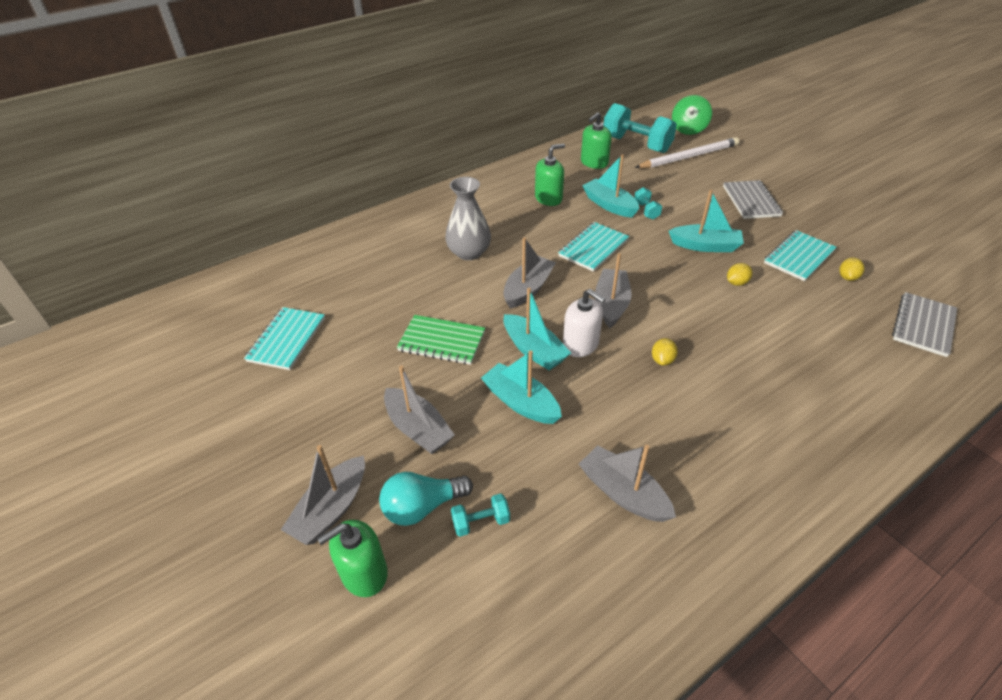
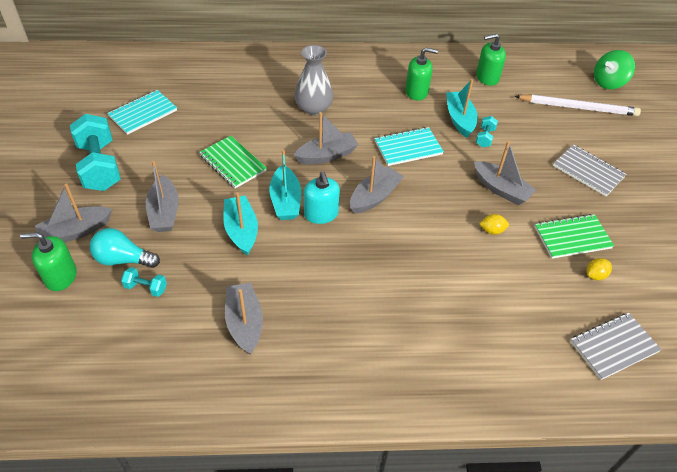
camera: 30 degrees right, 5 degrees up
(581, 344) = (321, 214): white soap dispenser -> turquoise soap dispenser
(636, 144) = (543, 76): turquoise dumbbell -> turquoise dumbbell (100, 166)
(662, 360) = (366, 255): yellow lemon -> none
(705, 246) = (501, 189): turquoise boat -> grey boat
(751, 201) = (588, 171): grey notebook -> grey notebook turned 75 degrees counterclockwise
(799, 257) = (572, 237): turquoise notebook -> green notebook

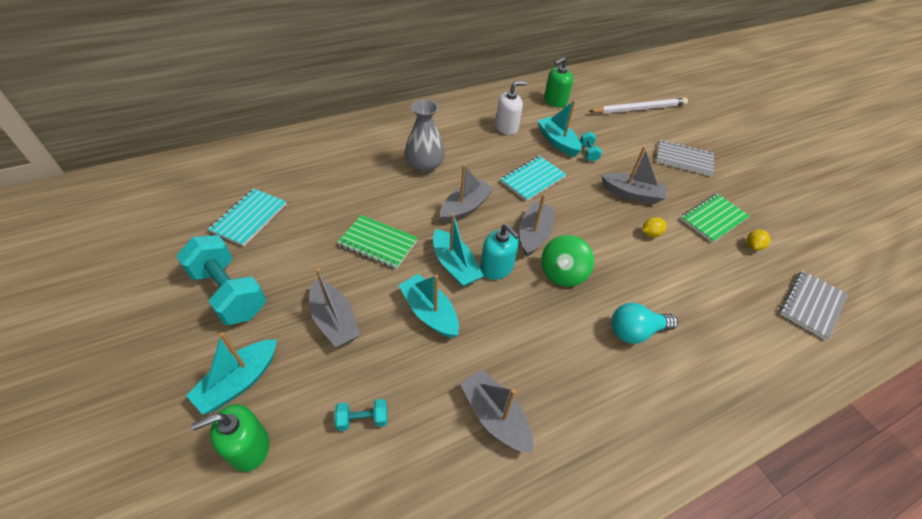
camera: 25 degrees left, 0 degrees up
(76, 231) = (239, 381): grey boat -> turquoise boat
(123, 259) = (317, 394): turquoise light bulb -> turquoise light bulb (635, 331)
(416, 92) = (506, 127): green soap dispenser -> white soap dispenser
(608, 82) = (646, 83): green spinning top -> green spinning top (562, 273)

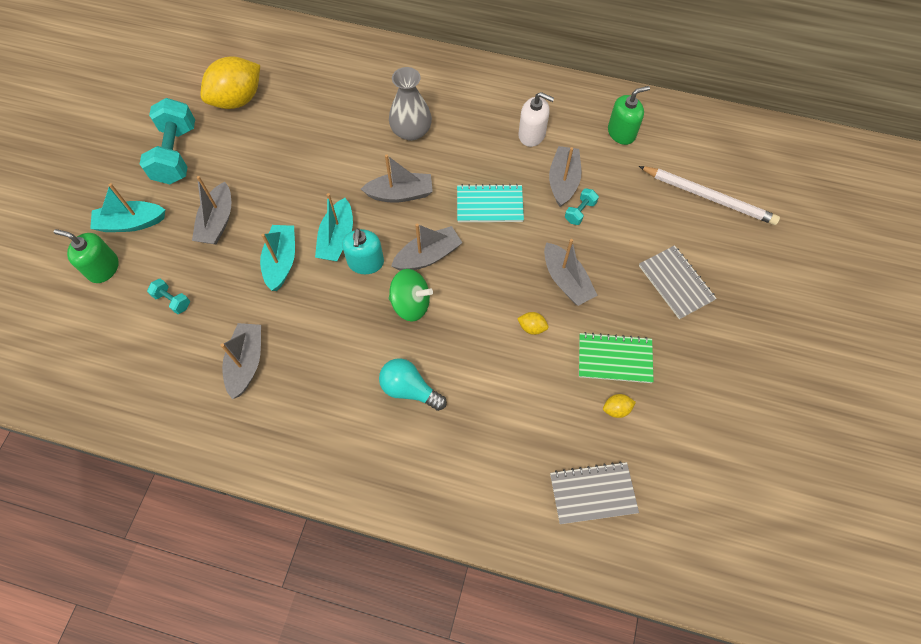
camera: 45 degrees right, 15 degrees up
(249, 218) = (238, 100): turquoise notebook -> yellow lemon
(378, 243) = (303, 181): green notebook -> none
(555, 101) = (621, 132): green soap dispenser -> green soap dispenser turned 150 degrees clockwise
(557, 142) = (563, 181): turquoise boat -> grey boat
(562, 273) = (411, 304): green spinning top -> green spinning top turned 150 degrees counterclockwise

